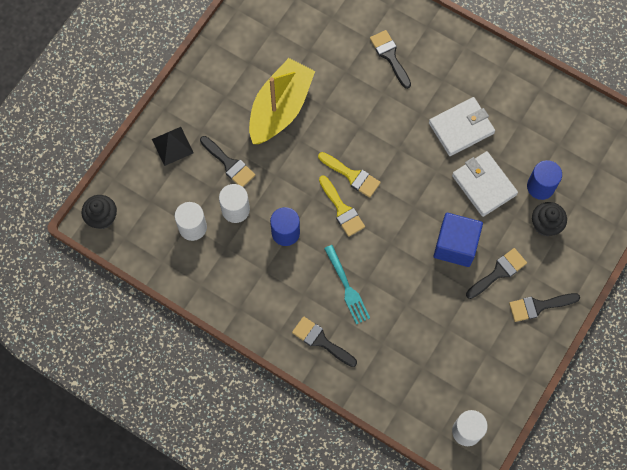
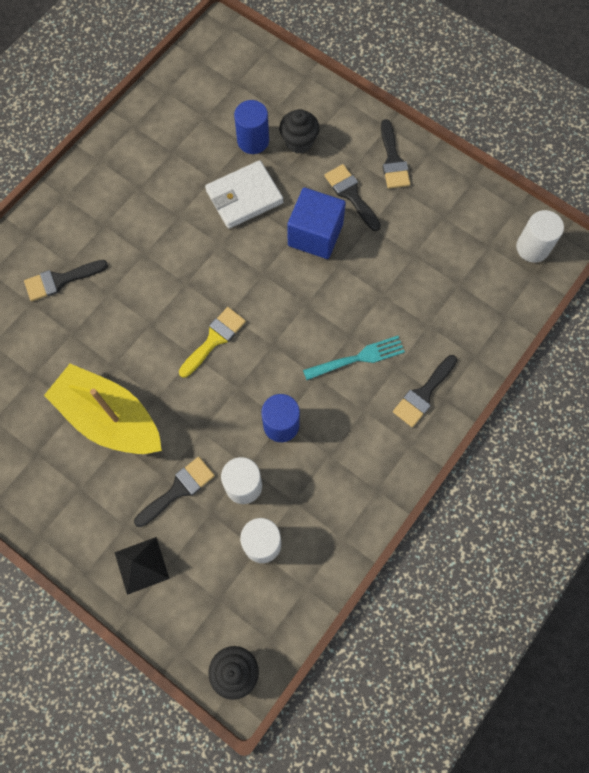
camera: 85 degrees left, 0 degrees up
(342, 209) = (257, 355): yellow brush -> none
(461, 128) = (169, 212): white wallet -> none

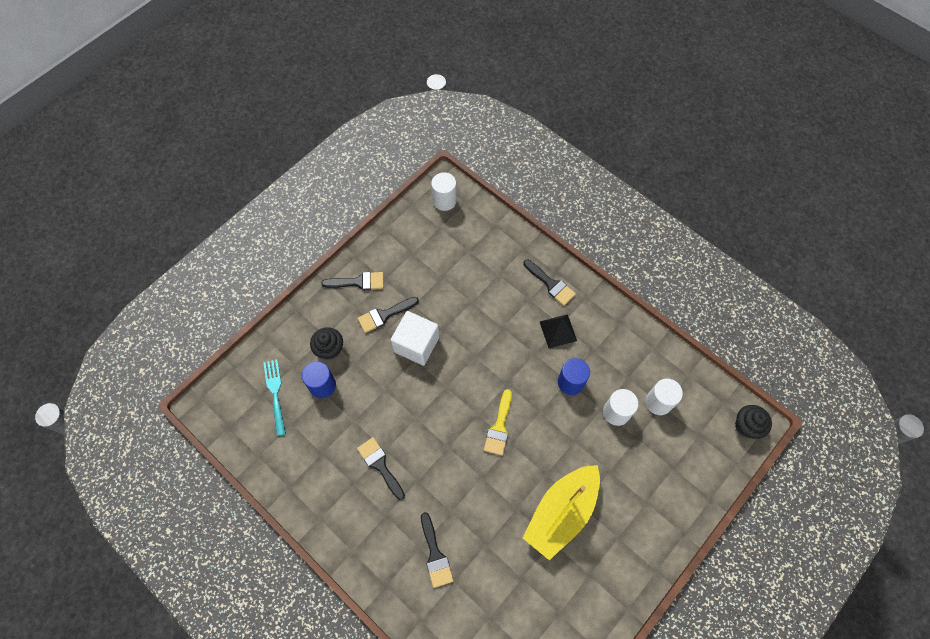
camera: 85 degrees left, 5 degrees down
(141, 565) = (676, 490): black pyramid -> black pyramid (558, 331)
(178, 490) = (619, 460): black brush -> black brush (380, 465)
(214, 339) = (499, 427): yellow brush -> yellow brush turned 120 degrees counterclockwise
(244, 197) = (375, 396): white wallet -> none
(315, 235) = (416, 344): blue cube -> white cube
(357, 358) = (521, 325): turquoise fork -> turquoise fork (275, 394)

